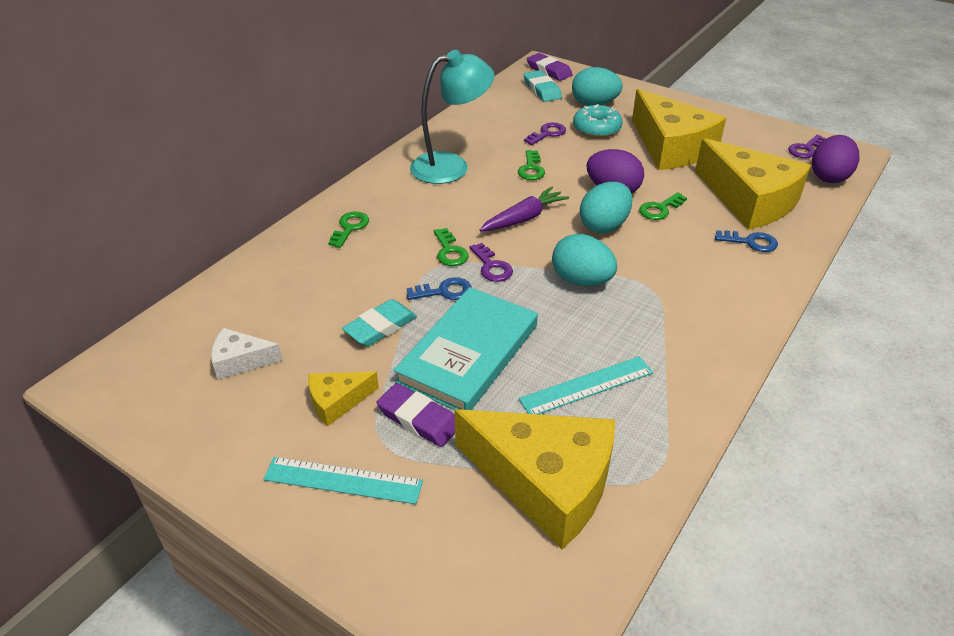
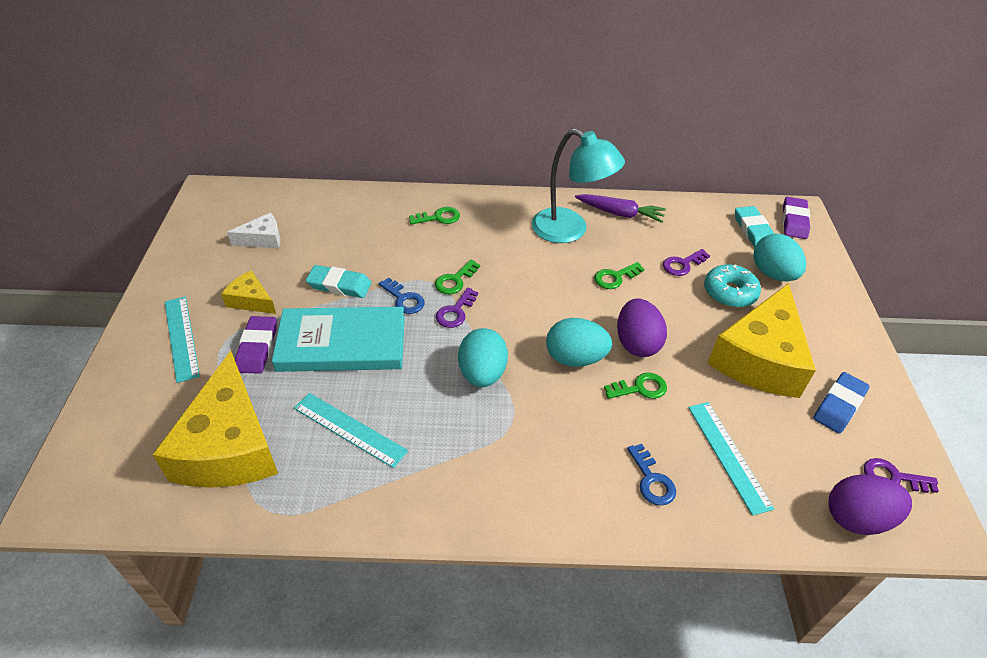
camera: 55 degrees right, 5 degrees up
(240, 361) = (263, 239): white cheese -> white cheese turned 105 degrees clockwise
(524, 218) = (537, 303): purple carrot -> purple carrot (620, 213)
(542, 90) = (753, 231): turquoise eraser -> turquoise eraser turned 45 degrees counterclockwise
(547, 134) = (682, 264): purple key -> purple key turned 135 degrees clockwise
(660, 209) = (640, 388): green key -> green key turned 150 degrees clockwise
(735, 139) = (839, 405): none -> blue eraser
(749, 200) = (728, 455): yellow cheese -> turquoise ruler

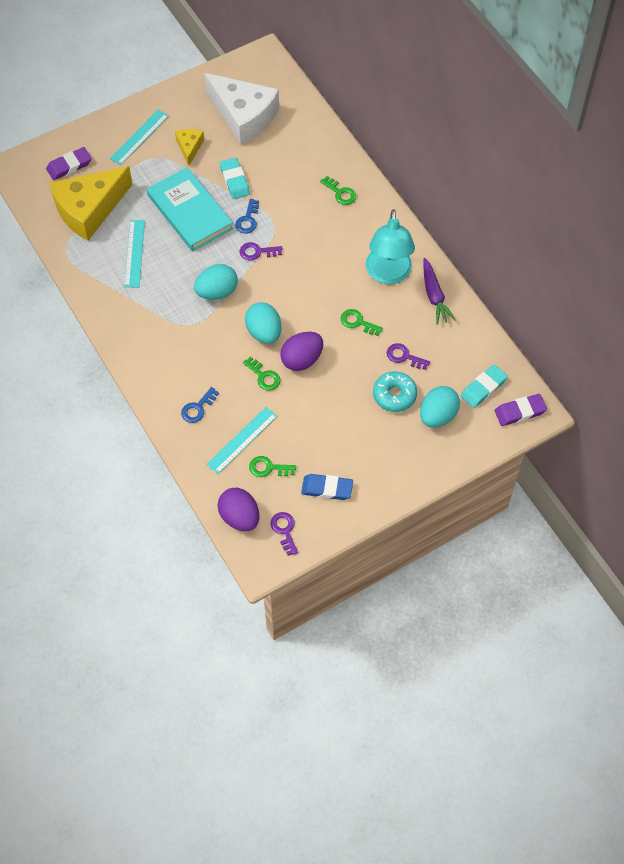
camera: 60 degrees right, 15 degrees up
(257, 348) = (157, 175): purple eraser -> purple eraser (69, 166)
(263, 239) = (243, 116): white cheese -> white cheese, size x2.14
(455, 280) = (285, 236): green key -> green key (268, 468)
(759, 358) = (339, 432): yellow cheese -> none

